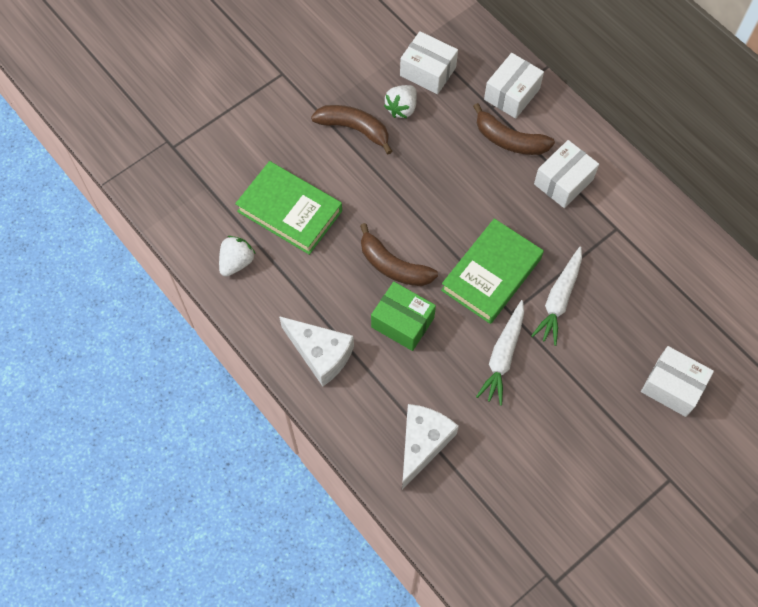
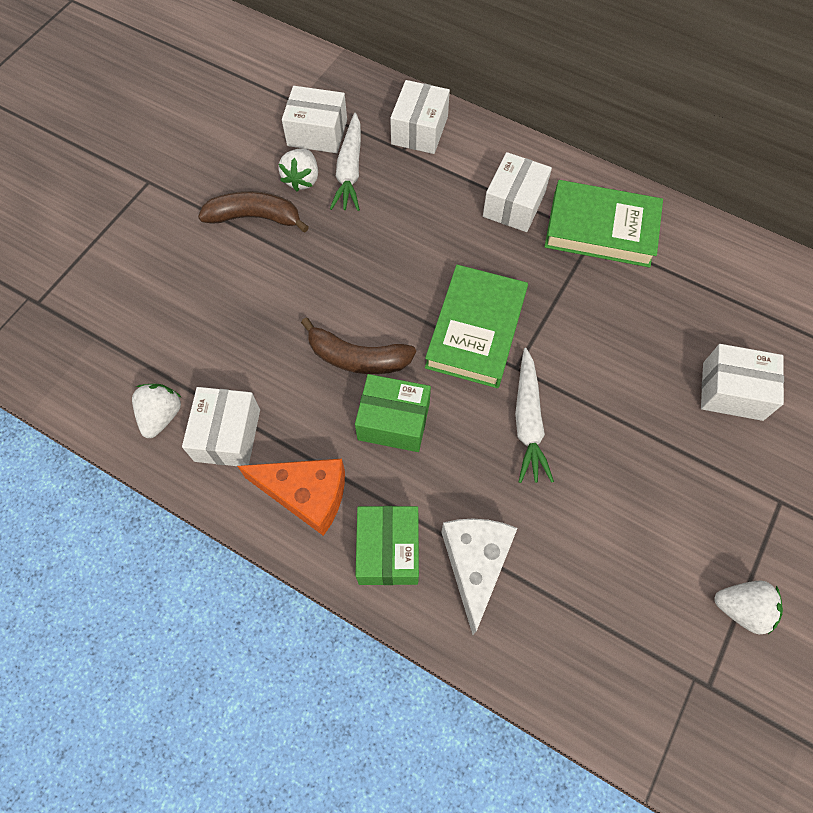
camera: 20 degrees left, 0 degrees up
(279, 292) = (227, 435): none -> white box
(289, 211) = (209, 333): green book -> green book (601, 229)
(320, 354) = (306, 495): white cheese -> orange cheese
(364, 412) = (388, 550): none -> green box
(509, 140) = (436, 178): brown banana -> none
(559, 299) = (564, 334): white carrot -> white carrot (350, 170)
(603, 541) = (741, 608): none -> white strawberry

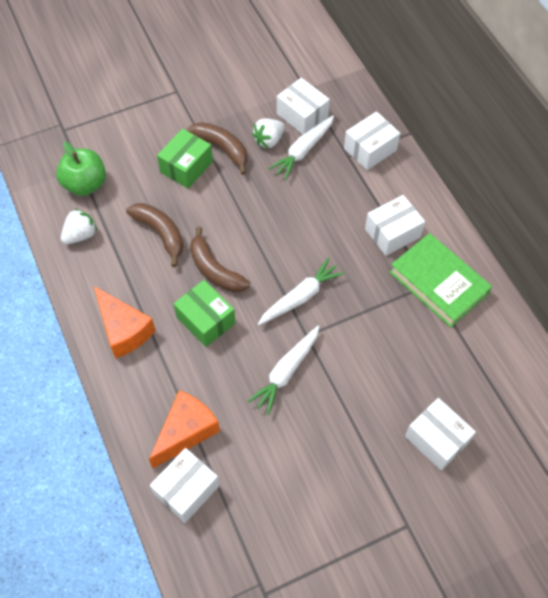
camera: 35 degrees right, 5 degrees down
(119, 351) = (85, 184): none -> green apple
(227, 435) = (107, 268): white box -> white box (186, 490)
(260, 355) = (160, 234): none -> brown banana
(388, 550) = (144, 390): green box -> green box (186, 167)
(475, 330) = (300, 297): green book -> white carrot
(475, 564) = (186, 431): white cheese -> orange cheese
(741, 608) = (324, 567): white strawberry -> none

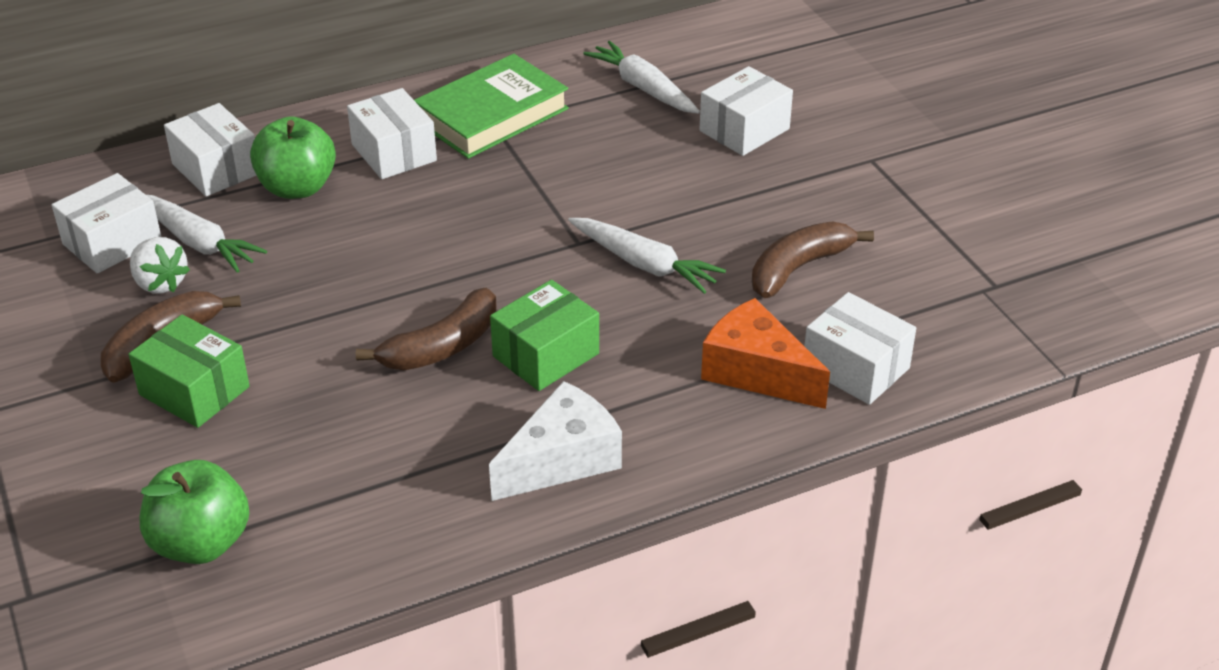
camera: 90 degrees left, 20 degrees down
(80, 235) = (334, 540): white strawberry -> none
(124, 330) = (562, 460): orange cheese -> white cheese
(160, 234) = (351, 420): brown banana -> brown banana (799, 268)
(300, 297) = (507, 249): white carrot -> white carrot (643, 88)
(354, 189) = (297, 187): none -> green apple

